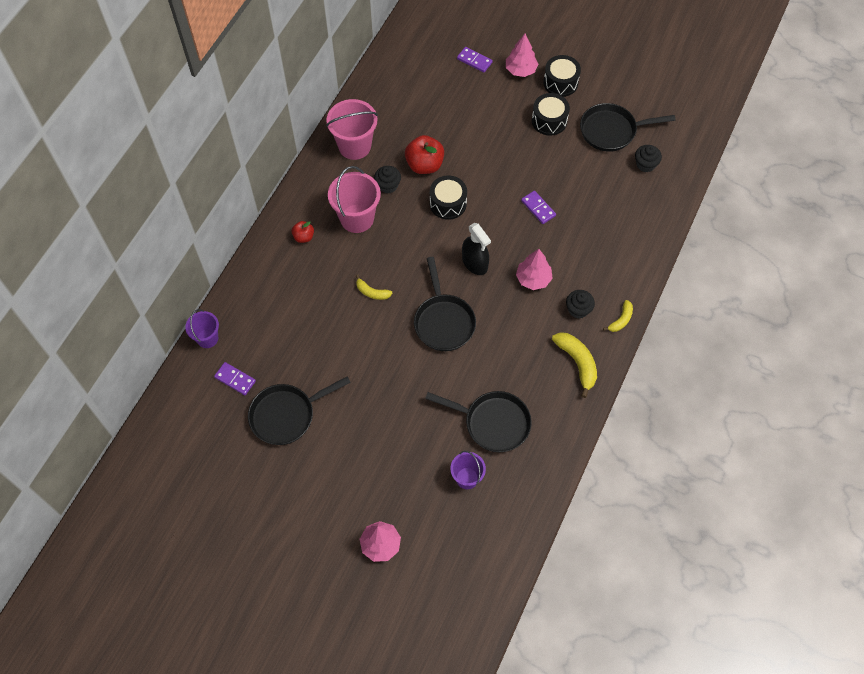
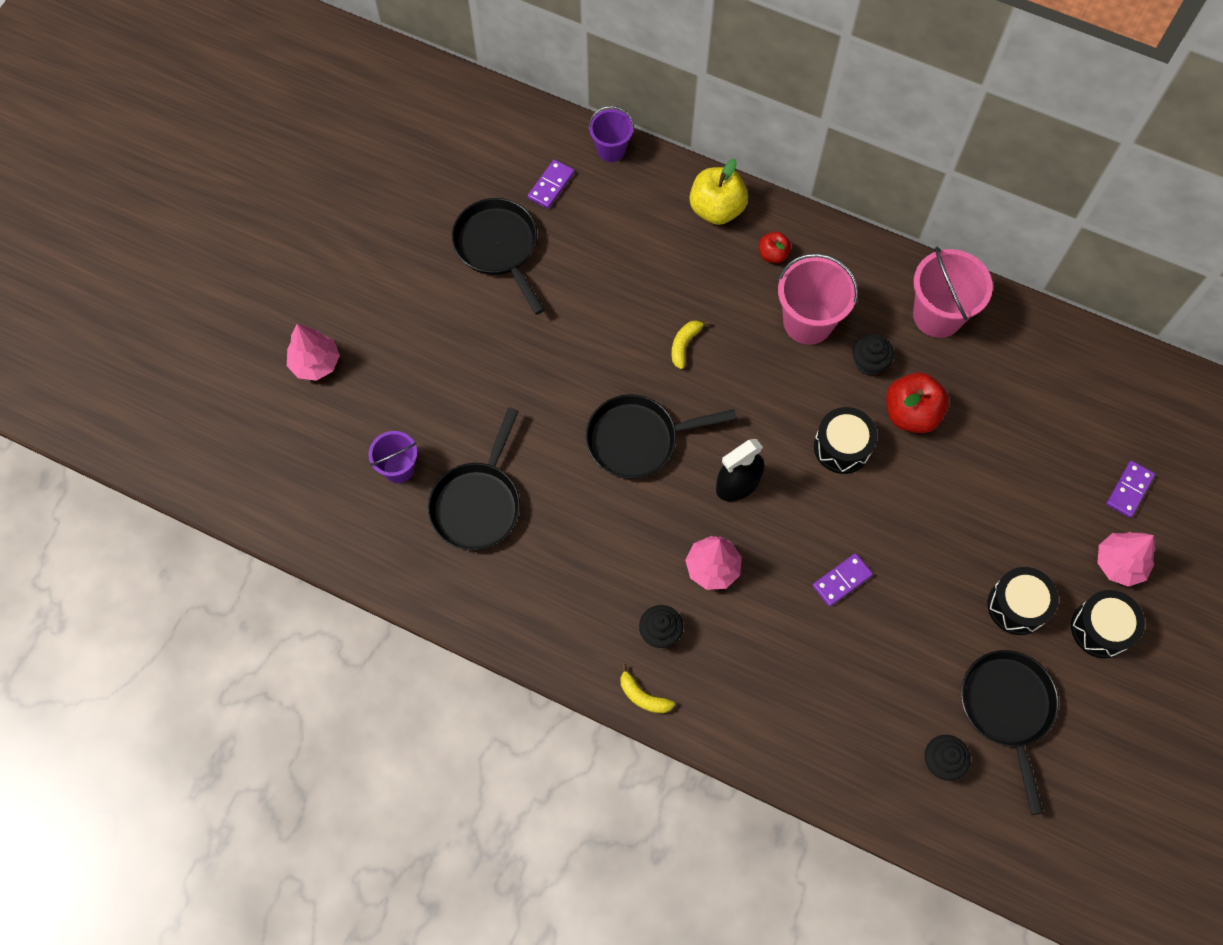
camera: 90 degrees right, 5 degrees up
(264, 270) = (716, 209): none -> yellow apple
(577, 363) = (570, 625): yellow banana -> none

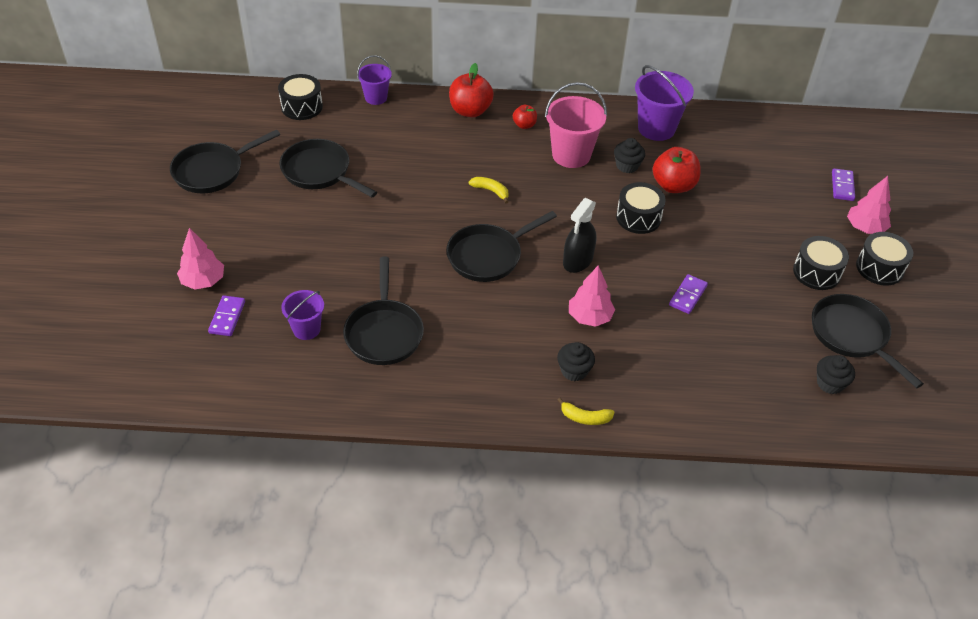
camera: 25 degrees left, 20 degrees down
(380, 205) = (212, 171): none -> black pan
(517, 136) = (302, 107): none -> black drum
(551, 185) = (341, 127): purple domino -> purple domino (227, 317)
(684, 345) = (491, 191): yellow banana -> yellow banana turned 120 degrees clockwise
(716, 209) = (470, 111): yellow apple -> red apple
(937, 315) = (656, 128): pink bucket -> purple bucket

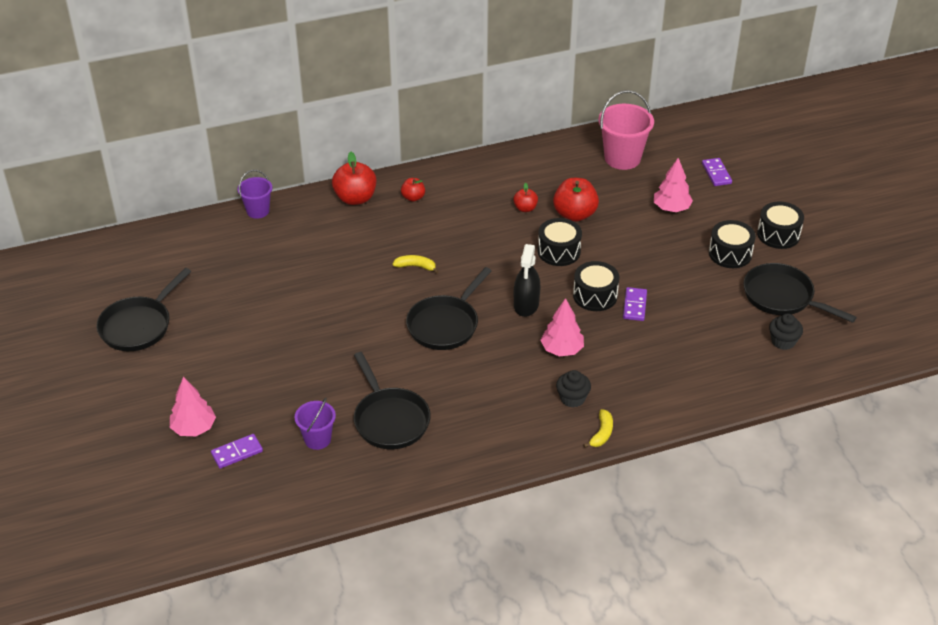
camera: 20 degrees left, 5 degrees down
(227, 317) = (237, 452): purple domino -> purple domino turned 75 degrees clockwise
(302, 107) = (190, 240): black drum -> black drum (595, 295)
(319, 172) = (245, 296): black pan -> none
(571, 155) = (470, 213): pink bucket -> pink bucket (622, 158)
(585, 418) = (602, 433): yellow banana -> yellow banana turned 60 degrees counterclockwise
(627, 166) = (525, 208): black cupcake -> red apple
(656, 128) = (533, 167): purple bucket -> none
(865, 228) = (751, 204): pink tree -> pink tree (671, 208)

